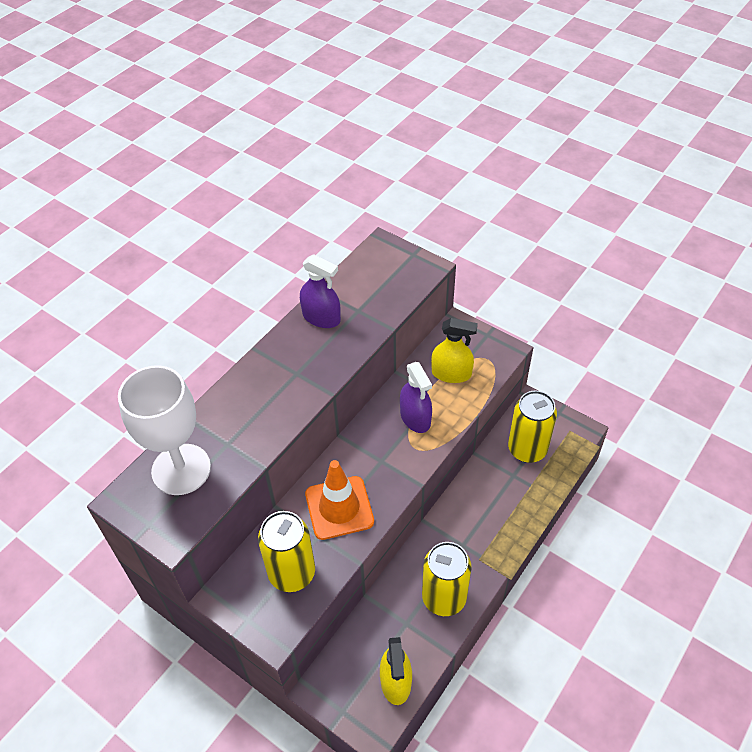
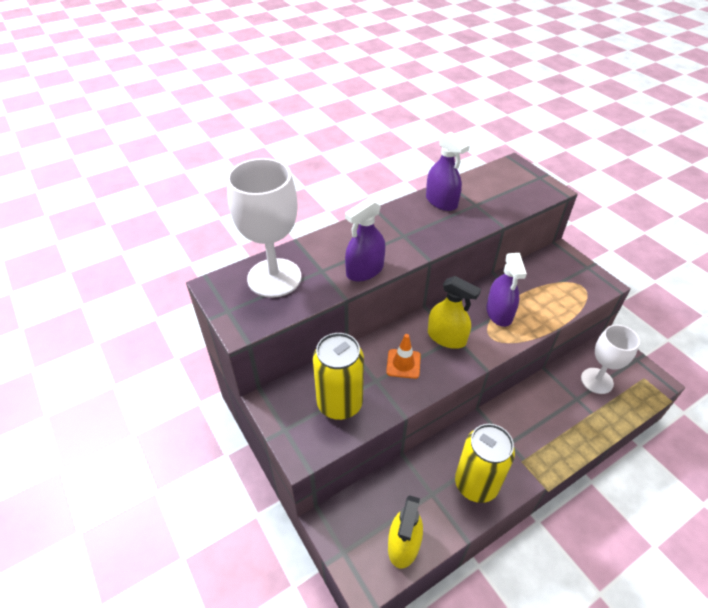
camera: 20 degrees right, 5 degrees down
(272, 429) = (365, 270): none -> purple spray bottle
(339, 508) = (403, 364): orange traffic cone -> orange traffic cone, size x0.57
(451, 373) = (544, 288): yellow spray bottle -> yellow spray bottle (446, 337)
(527, 449) = (597, 381): yellow can -> white goblet

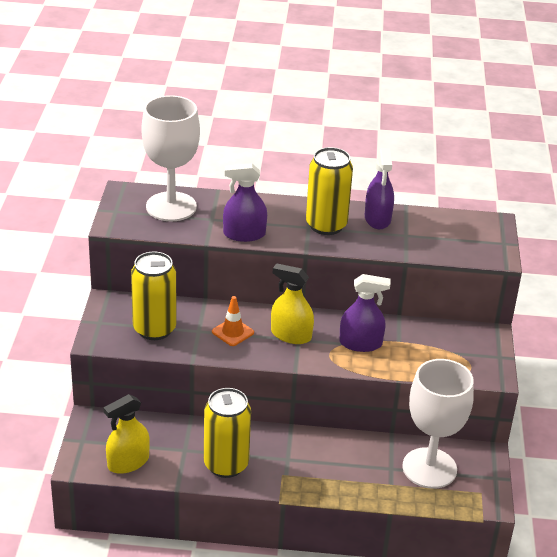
camera: 35 degrees right, 10 degrees down
(414, 227) = (326, 225): none -> yellow can
(446, 337) = (291, 335): yellow spray bottle -> yellow spray bottle turned 135 degrees clockwise
(499, 313) = (360, 343): purple spray bottle -> purple spray bottle turned 120 degrees counterclockwise
(597, 381) = (429, 468): white goblet -> white goblet, size x1.51

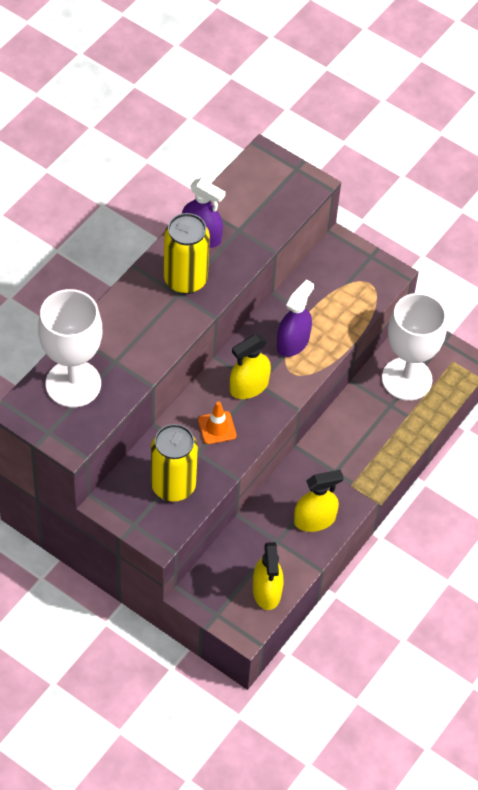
camera: 60 degrees left, 20 degrees up
(226, 464) = (314, 519): yellow can -> yellow spray bottle
(244, 234) = (157, 349): purple spray bottle -> none

